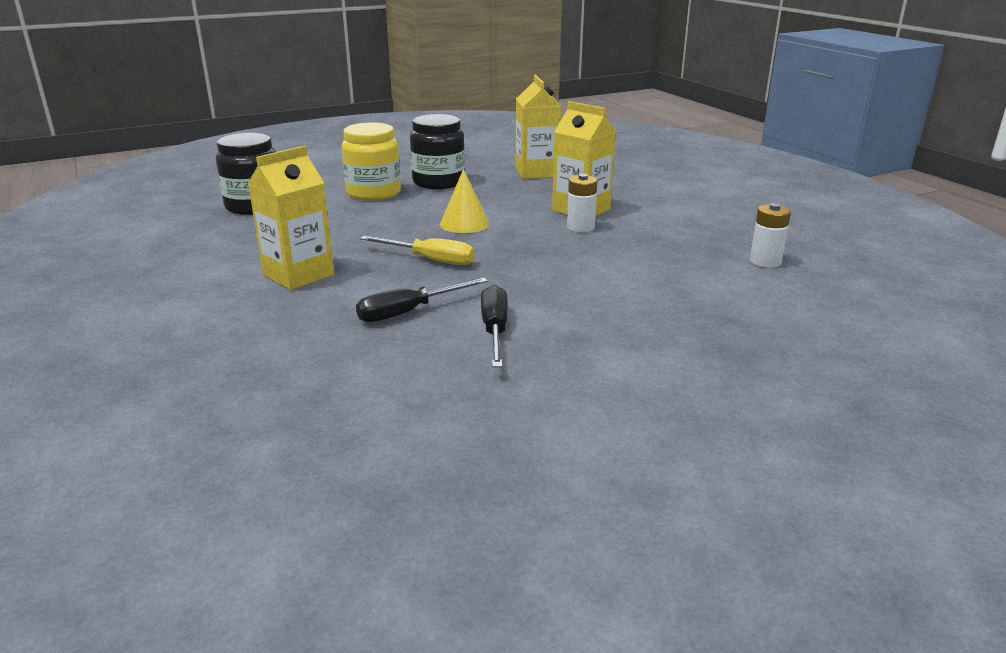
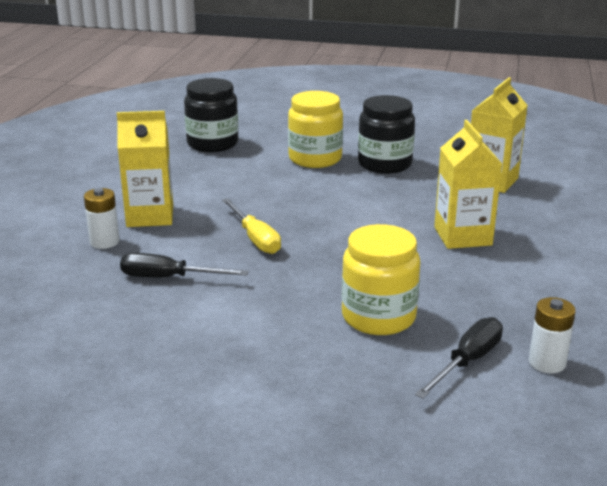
camera: 40 degrees right, 0 degrees up
(464, 224) = (336, 214): yellow cone -> none
(495, 330) = (198, 320): black screwdriver -> black screwdriver (467, 361)
(580, 227) = (429, 254): white battery -> white battery (104, 242)
(621, 276) = (378, 317): none -> yellow jar

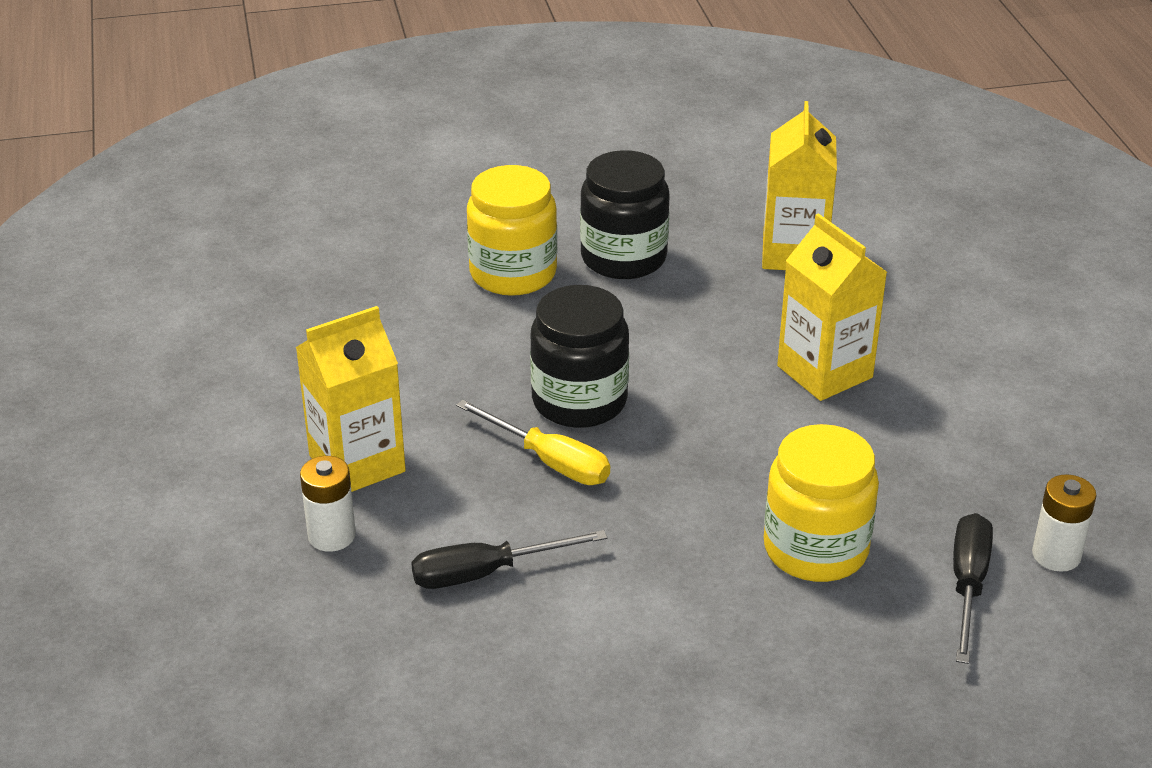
camera: 25 degrees left, 10 degrees up
(212, 144) = (327, 282): black jar -> black jar (579, 401)

